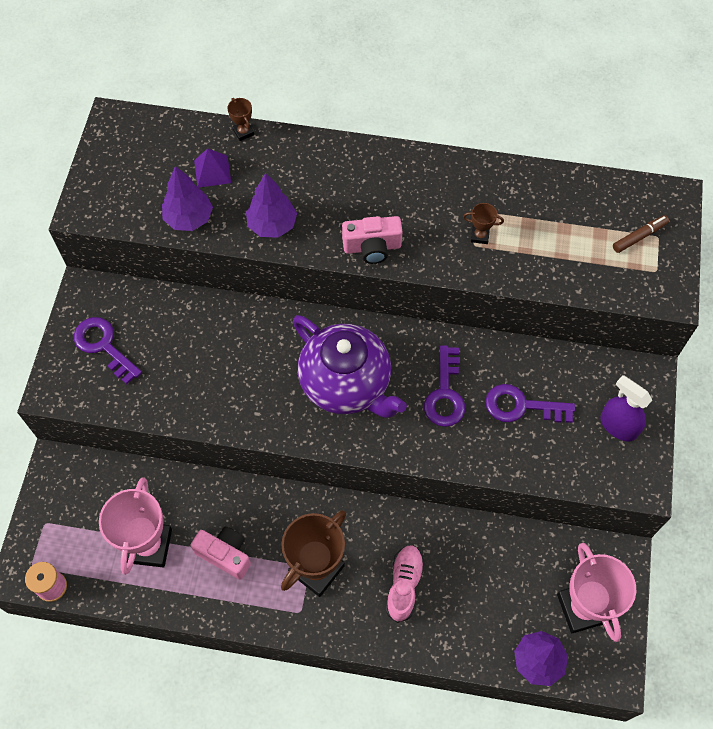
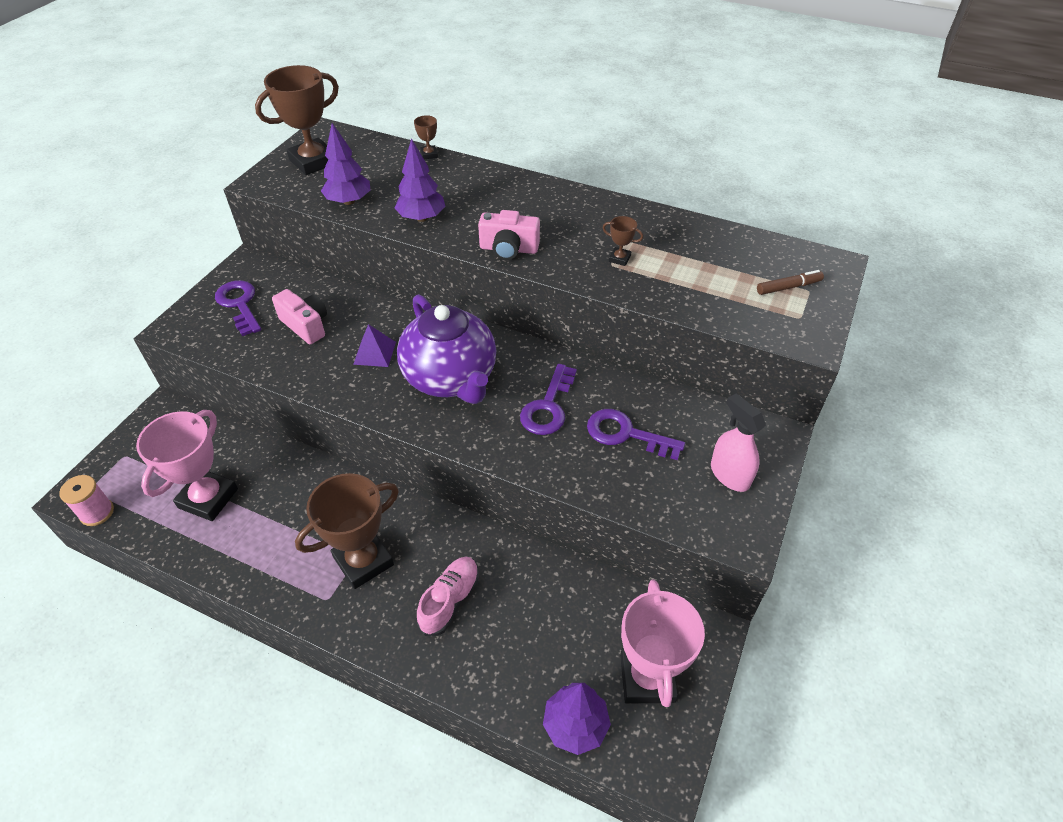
camera: 15 degrees right, 15 degrees down
(125, 169) = (313, 162): none -> brown trophy
(212, 171) = (387, 174): purple pyramid -> purple pyramid (374, 353)
(225, 554) = (277, 524): pink camera -> pink camera (306, 325)
(618, 426) = (729, 475): purple spray bottle -> pink spray bottle

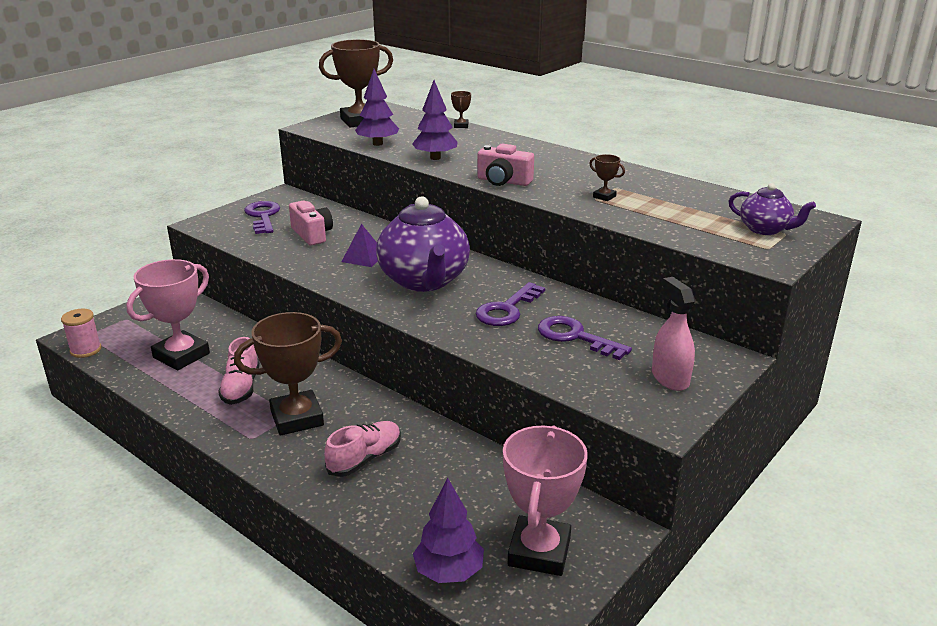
camera: 15 degrees right, 20 degrees down
(290, 531) = (241, 387): none -> pink shoe
(788, 287) = (765, 229): brown marker -> purple teapot

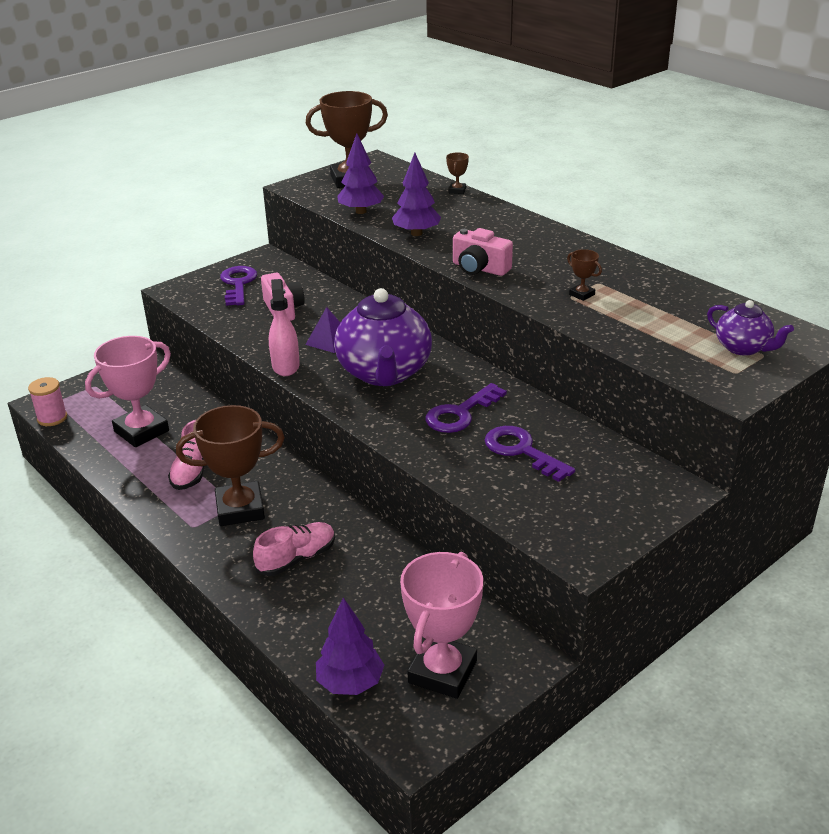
camera: 10 degrees right, 5 degrees up
(670, 378) = (605, 507): pink spray bottle -> pink spray bottle (285, 366)

